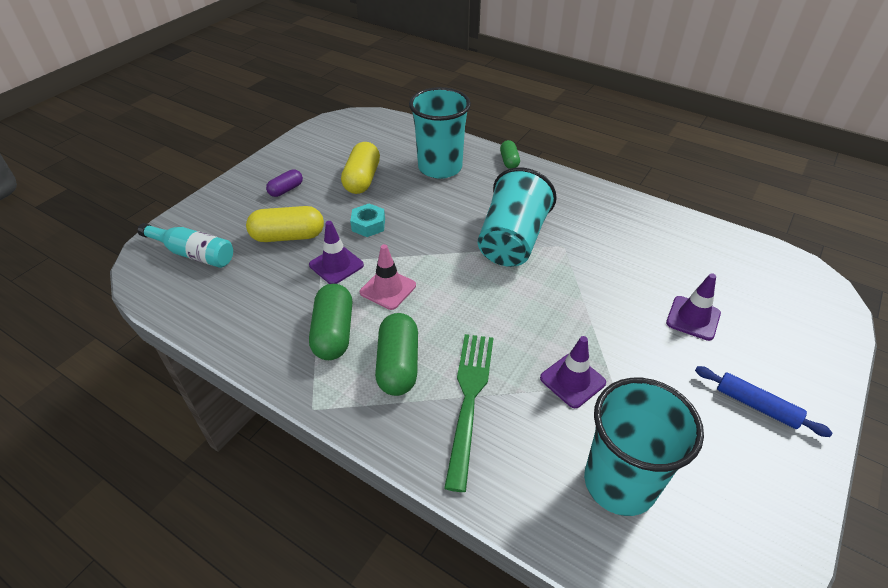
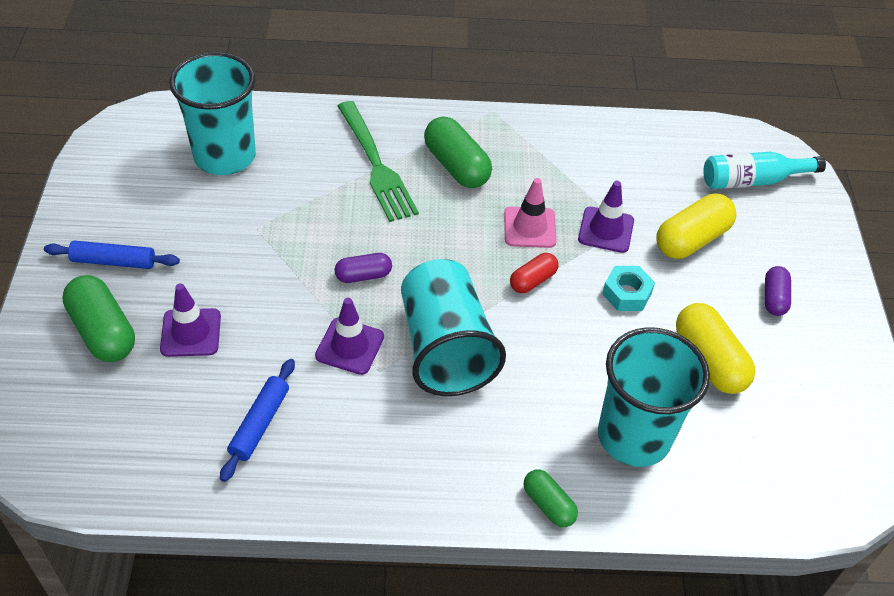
camera: 145 degrees right, 5 degrees up
(334, 333) = (536, 168): green capsule -> green capsule (103, 331)
(420, 255) = (533, 280): none -> red capsule
(540, 306) = (363, 275): none -> purple capsule
(572, 380) = (294, 215): purple traffic cone -> purple traffic cone (350, 346)
(656, 247) = (259, 424): none -> blue rolling pin

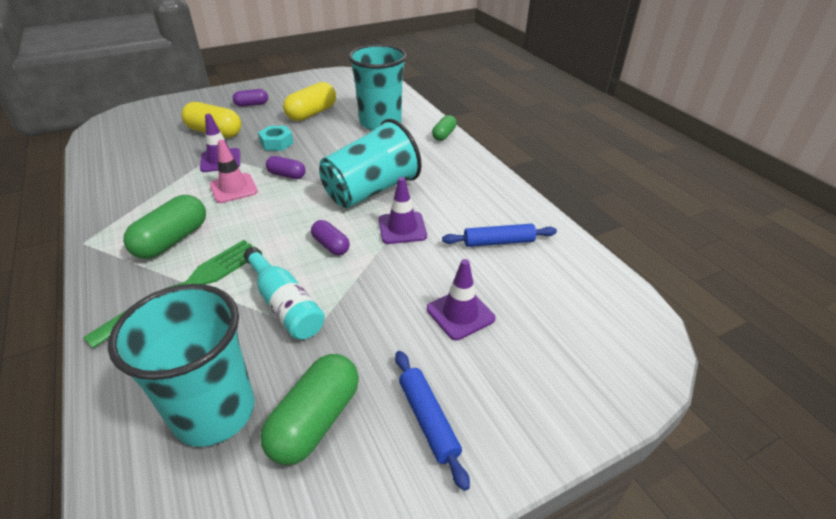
camera: 115 degrees left, 10 degrees down
(103, 331) = (509, 373): green capsule -> green capsule (315, 420)
(533, 280) = (287, 175): red capsule -> purple capsule
(753, 180) = (146, 123): turquoise bottle -> turquoise bottle (285, 305)

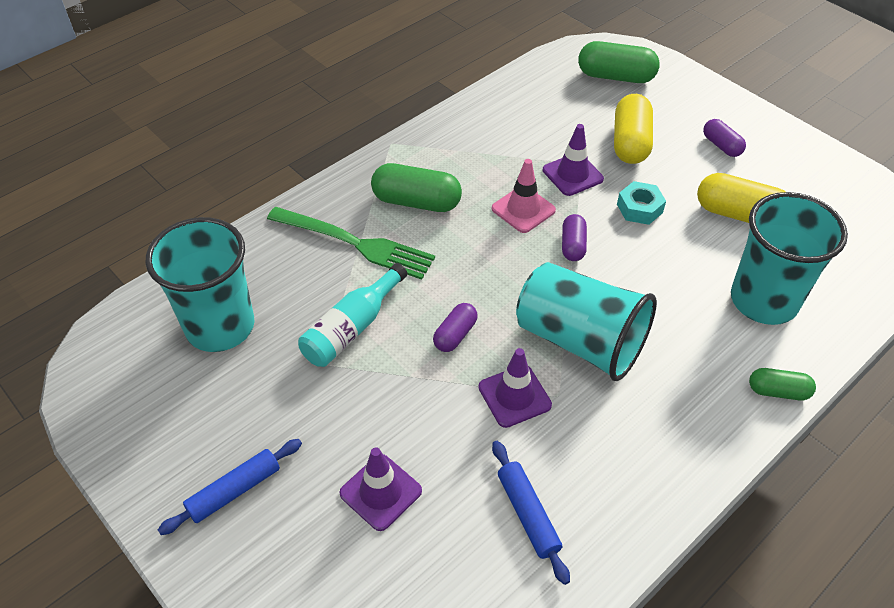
camera: 75 degrees right, 10 degrees up
(315, 420) = (221, 401): green capsule -> green capsule (615, 76)

